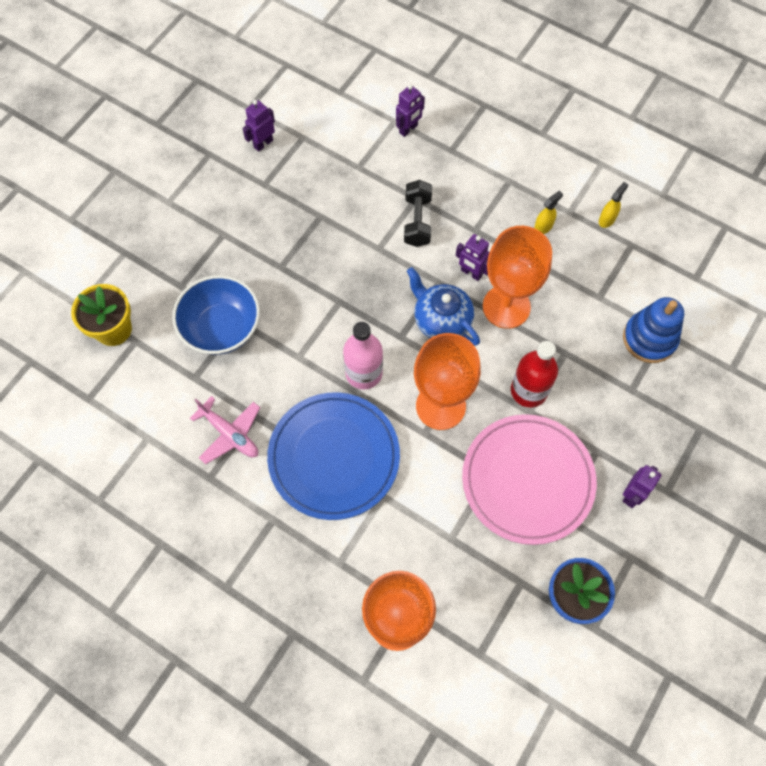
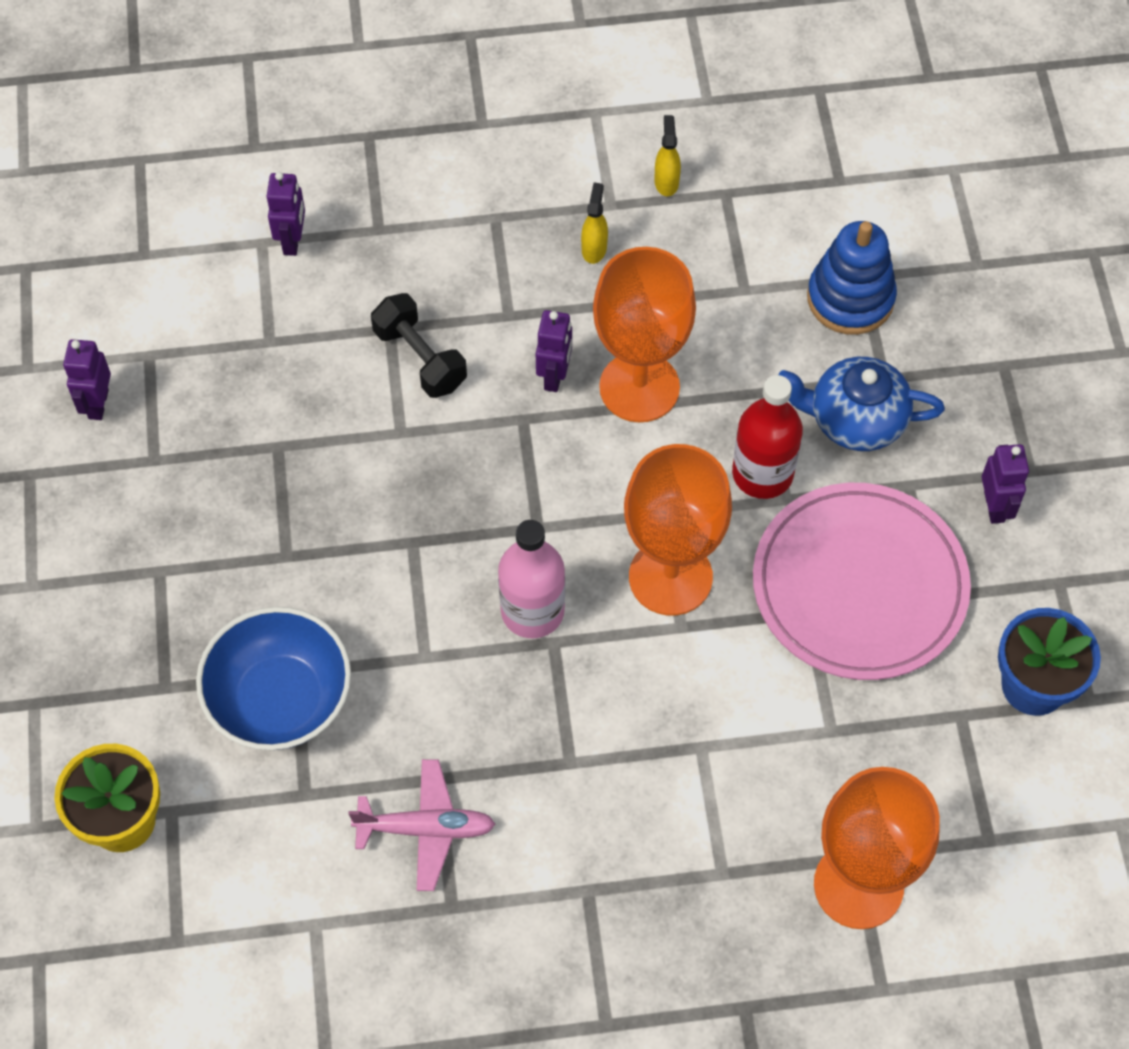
camera: 40 degrees left, 5 degrees down
(334, 457) = (593, 748): blue plate -> none
(441, 320) = (572, 466): blue teapot -> blue teapot (855, 420)
(471, 273) = (554, 376): purple robot -> purple robot turned 75 degrees counterclockwise

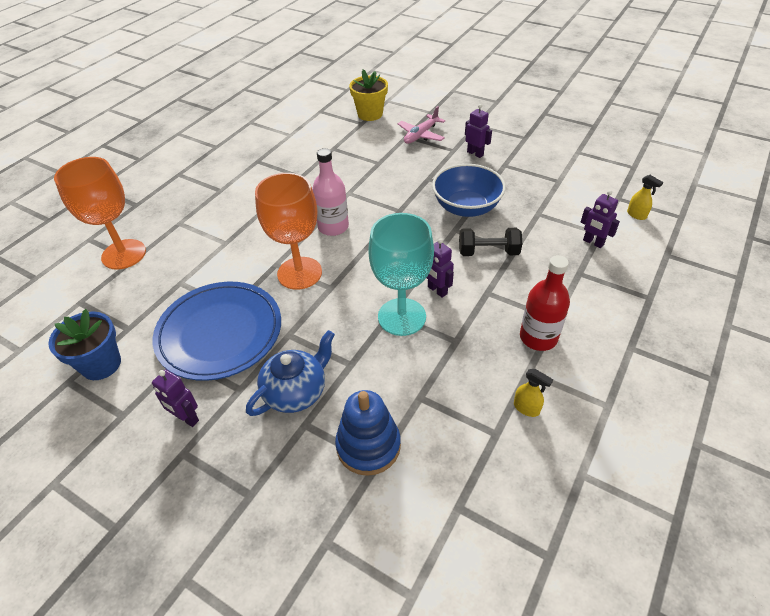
camera: 130 degrees right, 15 degrees down
(98, 404) = (544, 161): purple robot -> purple robot (475, 153)
(280, 699) = (372, 156): blue bowl -> blue bowl (466, 207)
(426, 829) = (288, 166): pink plane -> pink plane (421, 135)
(594, 248) = (502, 347): yellow spray bottle -> yellow spray bottle (636, 215)
(639, 387) = (402, 317): orange goblet -> turquoise goblet
(762, 473) = (310, 334): red bottle -> red bottle (538, 337)
(859, 585) = (220, 333): pink plate -> blue plate

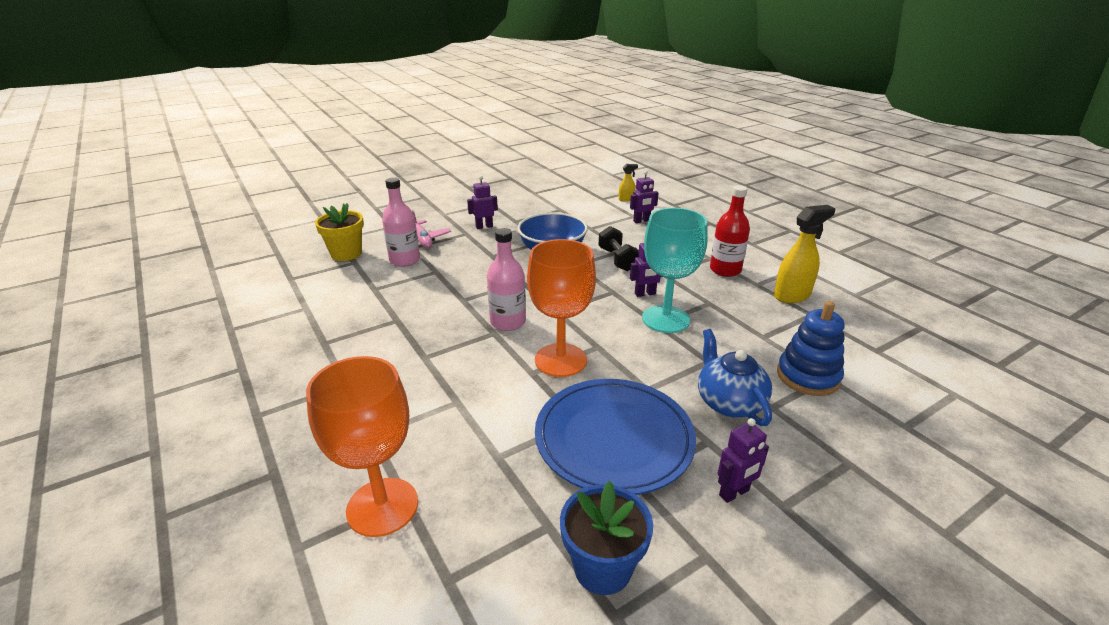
camera: 65 degrees left, 15 degrees down
(383, 142) = (404, 260): none -> pink bottle
(488, 252) = (617, 259): black dumbbell -> black dumbbell turned 45 degrees counterclockwise
(526, 408) = (792, 295): yellow spray bottle -> yellow spray bottle, size x1.92

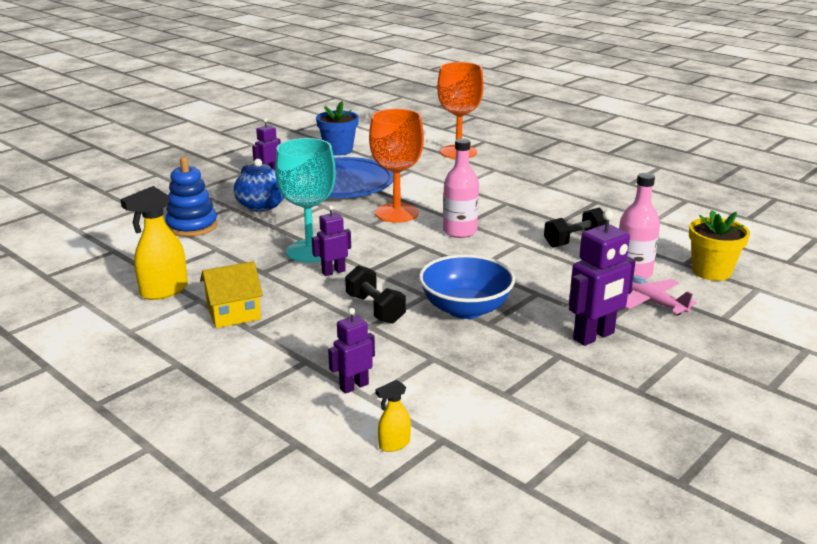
camera: 165 degrees right, 5 degrees down
(411, 295) = (574, 241): none -> black dumbbell
(484, 226) = (594, 336): purple robot -> purple robot, size x1.66
(725, 270) = (233, 313): red bottle -> yellow house

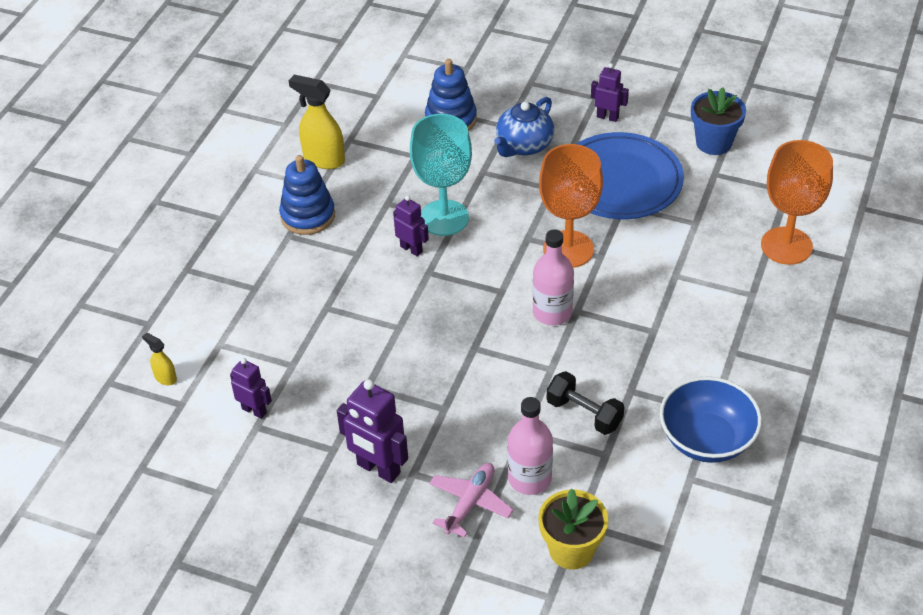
camera: 70 degrees right, 20 degrees up
(233, 313) = (308, 216): yellow house -> blue stacking toy
(354, 386) = (231, 329): purple robot -> purple robot (254, 410)
(375, 309) = (356, 301): black dumbbell -> none
(465, 309) = (386, 363): blue bowl -> blue bowl (706, 439)

